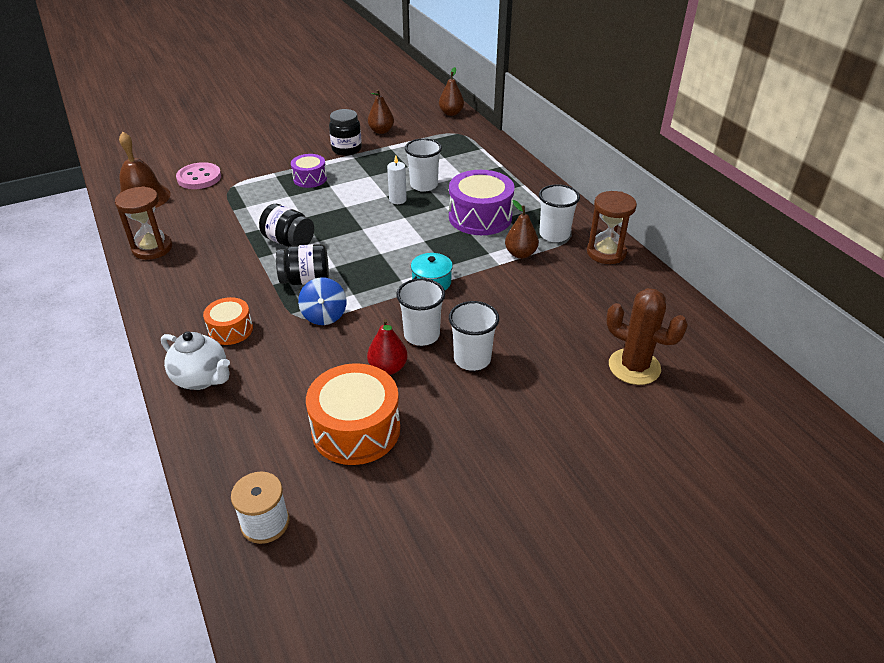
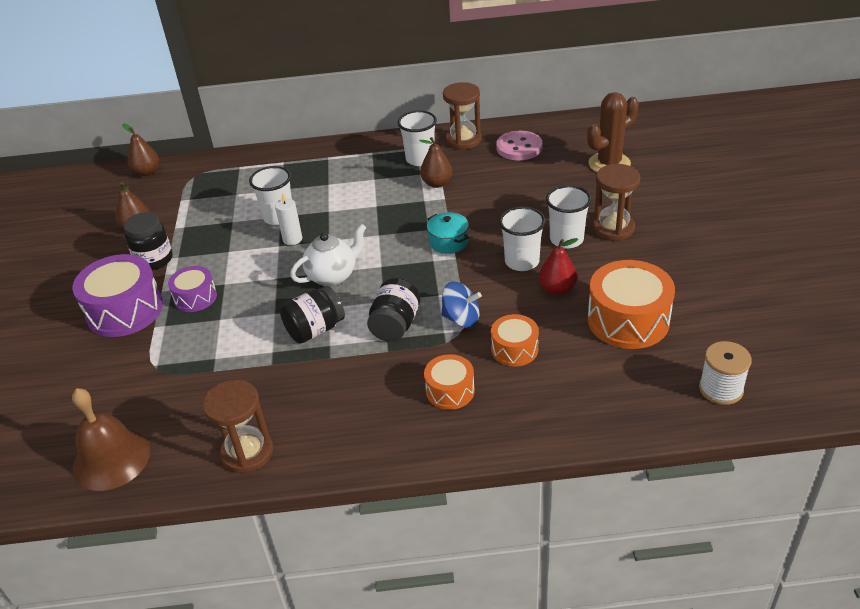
camera: 65 degrees left, 0 degrees up
(199, 178) = (107, 397): pink button -> pink button (519, 147)
(202, 378) = (519, 419): white teapot -> white teapot (333, 276)
(292, 357) = (514, 349): none -> orange drum
(480, 217) = (363, 193): purple drum -> purple drum (125, 310)
(509, 391) = (613, 228): none -> brown hourglass

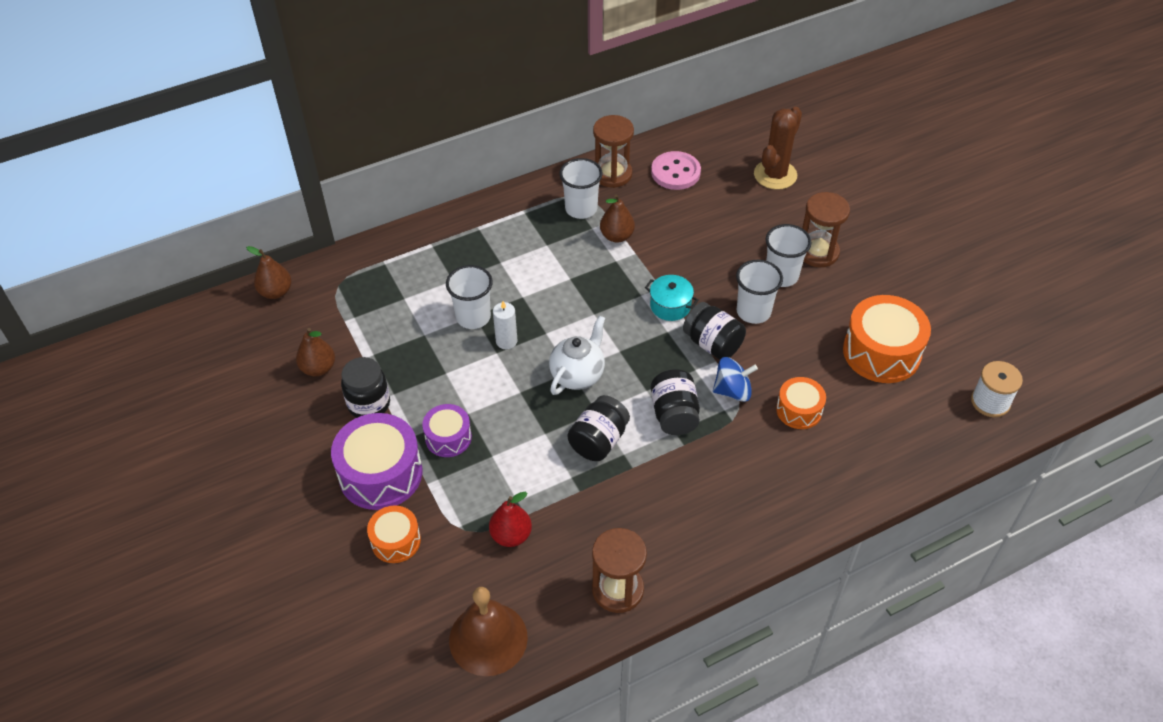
camera: 25 degrees left, 10 degrees up
(450, 391) = (765, 470): orange drum -> orange drum (396, 541)
(467, 278) = (712, 344): none -> black jar
(557, 289) = (802, 334): red pear -> red pear (511, 535)

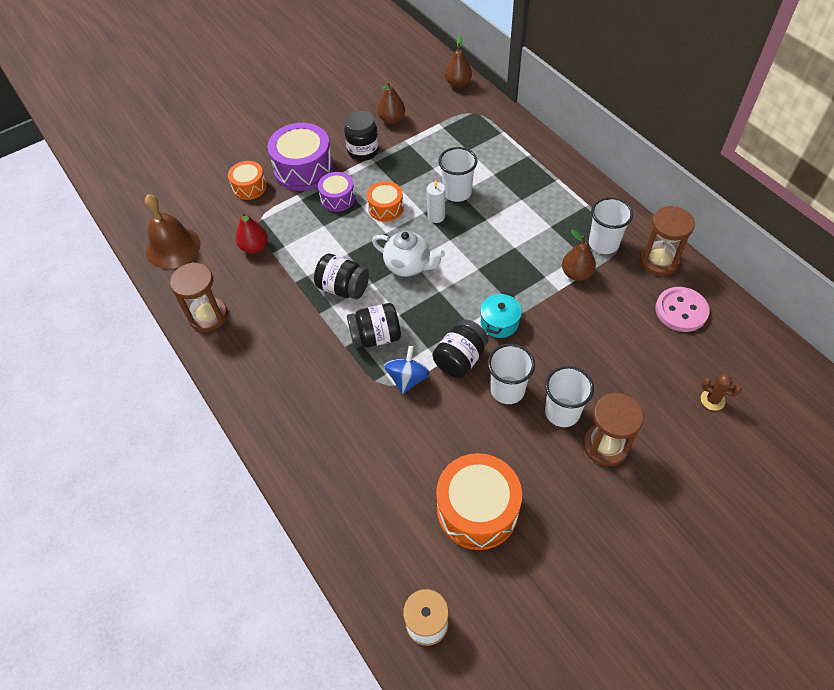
camera: 85 degrees right, 5 degrees up
(732, 391) = (407, 379): blue spinning top -> blue spinning top turned 150 degrees counterclockwise
(775, 175) = (712, 400): brown cactus -> brown cactus, size x0.50
(799, 410) = (392, 434): orange drum -> orange drum (386, 208)

